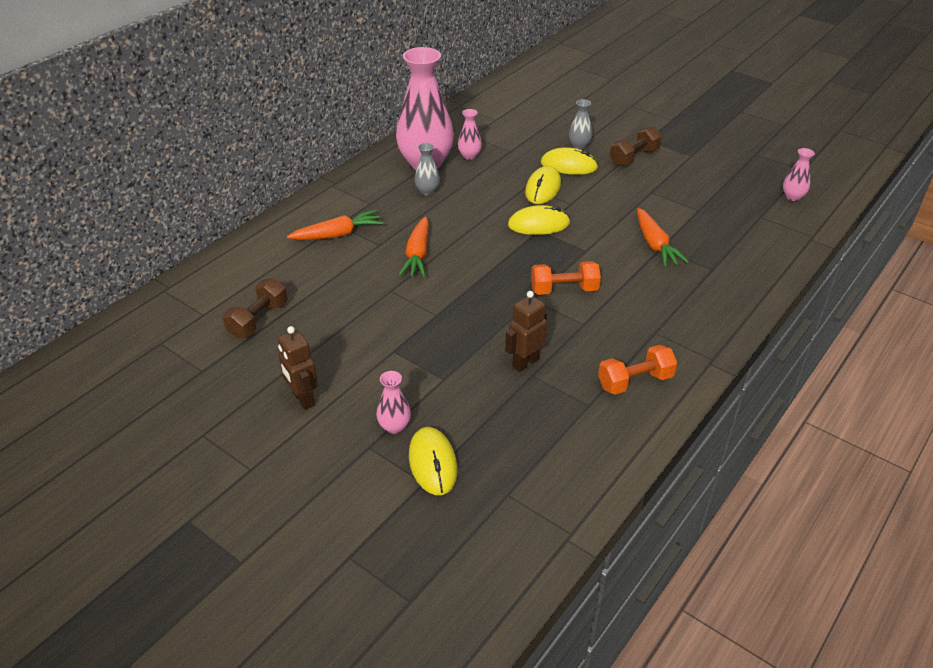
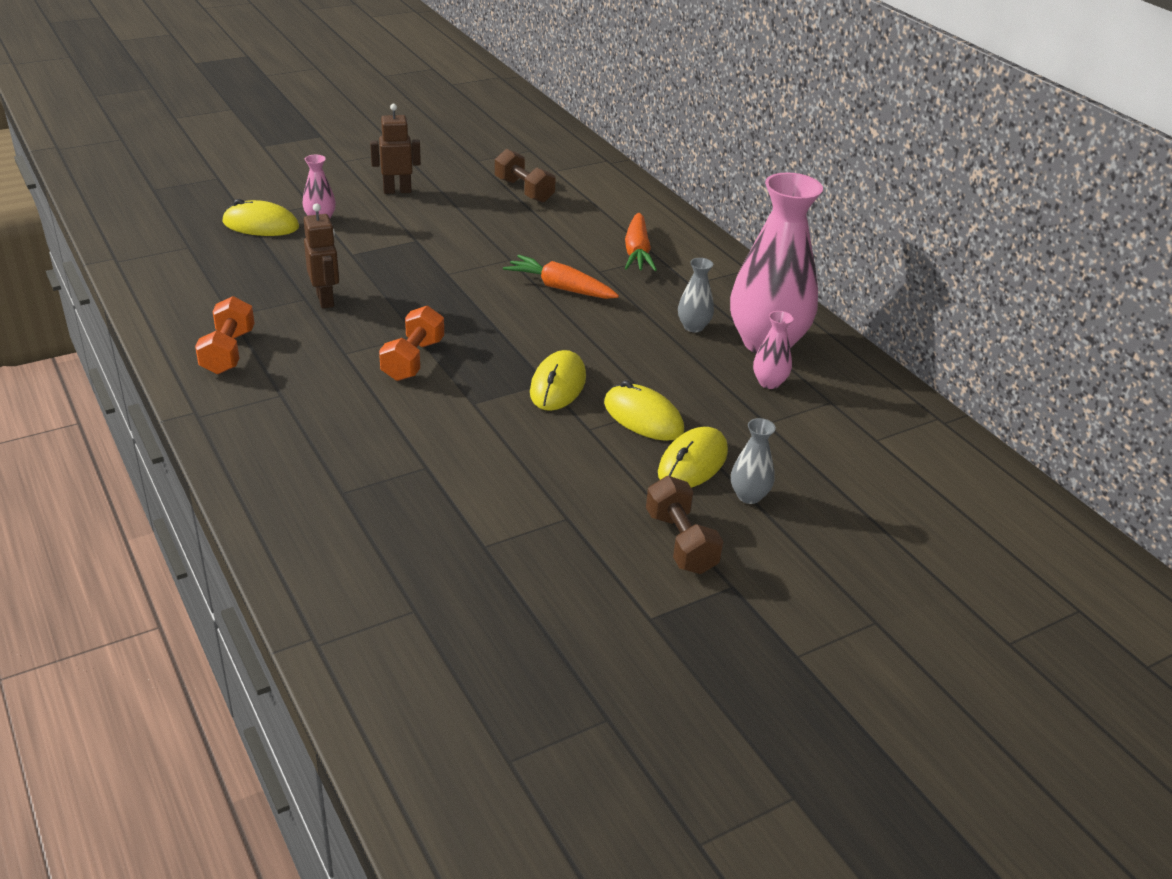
camera: 110 degrees right, 5 degrees down
(655, 245) = (436, 464): orange carrot -> none
(792, 197) = (436, 685): pink vase -> none

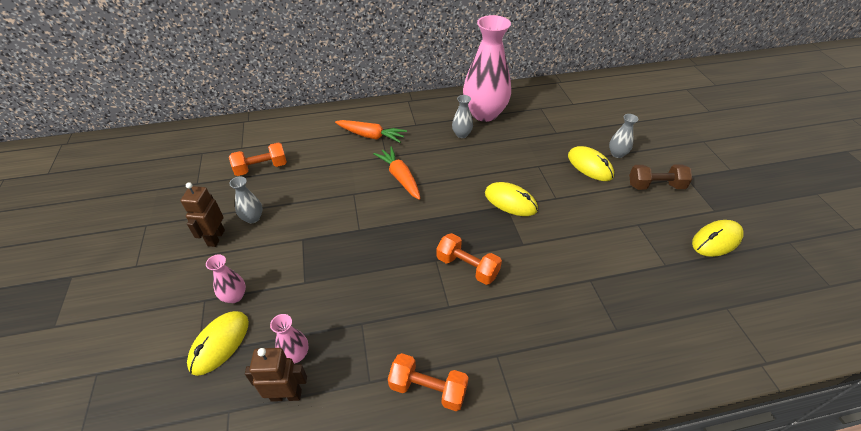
camera: 70 degrees left, 10 degrees up
(325, 300) = (369, 309): brown robot -> brown robot (286, 395)
(436, 204) = (252, 218): none -> grey vase
(524, 190) = (261, 168): brown dumbbell -> orange dumbbell
(560, 288) = (400, 177): orange carrot -> orange carrot turned 105 degrees clockwise
(643, 417) = (547, 174): yellow mouse -> yellow mouse (716, 240)
(769, 382) = (521, 122): pink vase -> pink vase (295, 355)

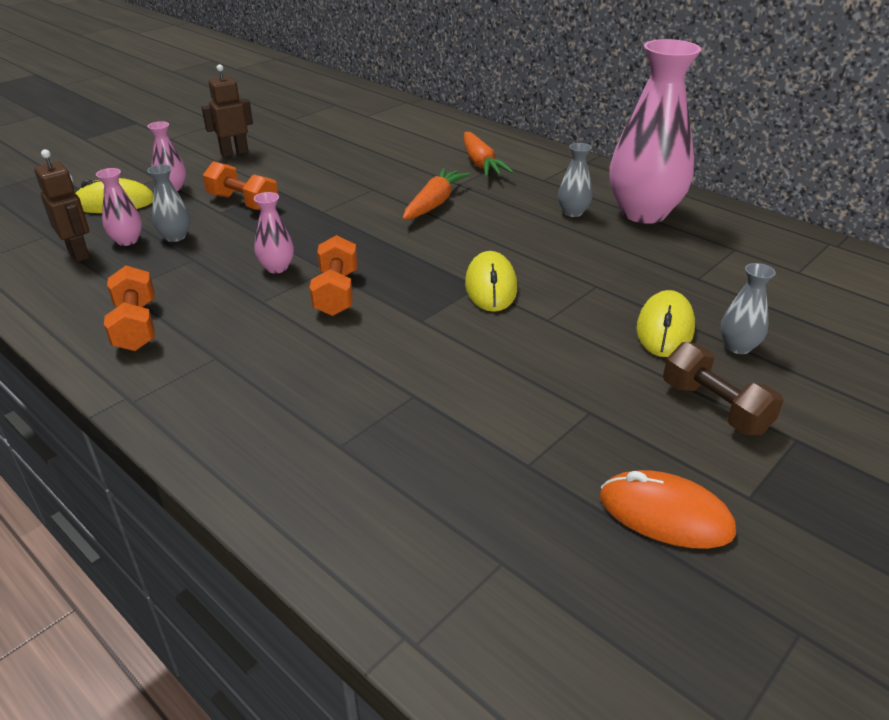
camera: 55 degrees right, 10 degrees down
(252, 218) = (277, 157): grey vase -> grey vase (175, 237)
(261, 168) = (350, 134): orange dumbbell -> orange dumbbell (243, 203)
(413, 282) = (277, 268): none -> pink vase
(716, 240) = (665, 515): yellow mouse -> orange mouse

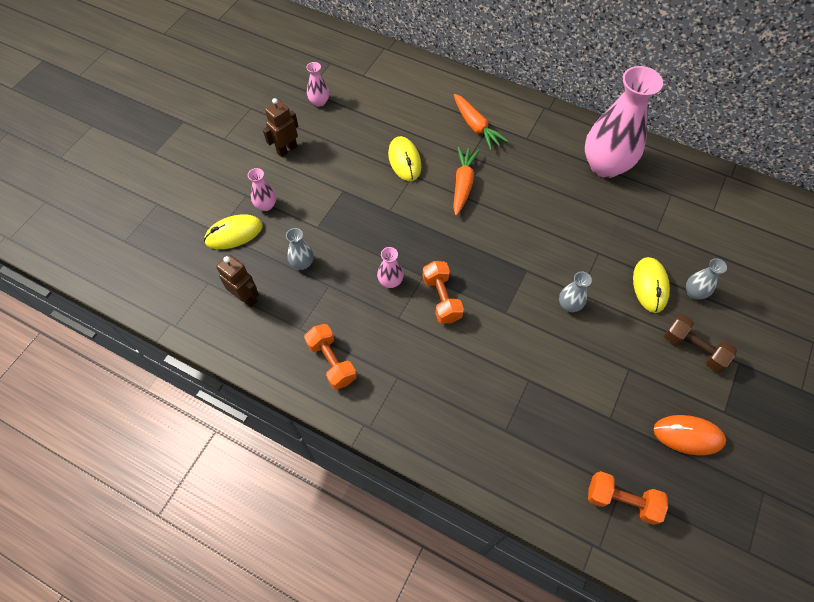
camera: 15 degrees left, 25 degrees up
(127, 241) = (271, 275): pink vase -> pink vase (319, 102)
(243, 203) = (328, 213): orange dumbbell -> orange dumbbell (621, 500)
(491, 286) = (535, 269): yellow mouse -> yellow mouse (404, 160)
(573, 212) = (559, 175): grey vase -> grey vase (569, 305)

